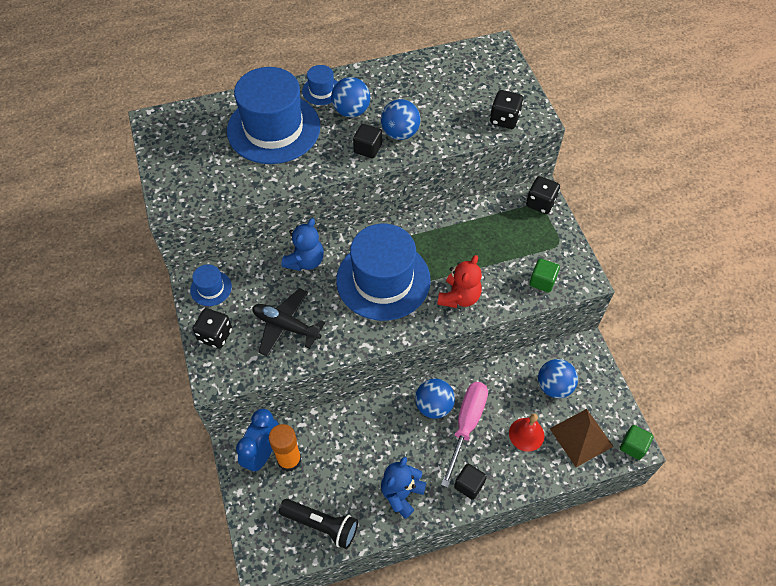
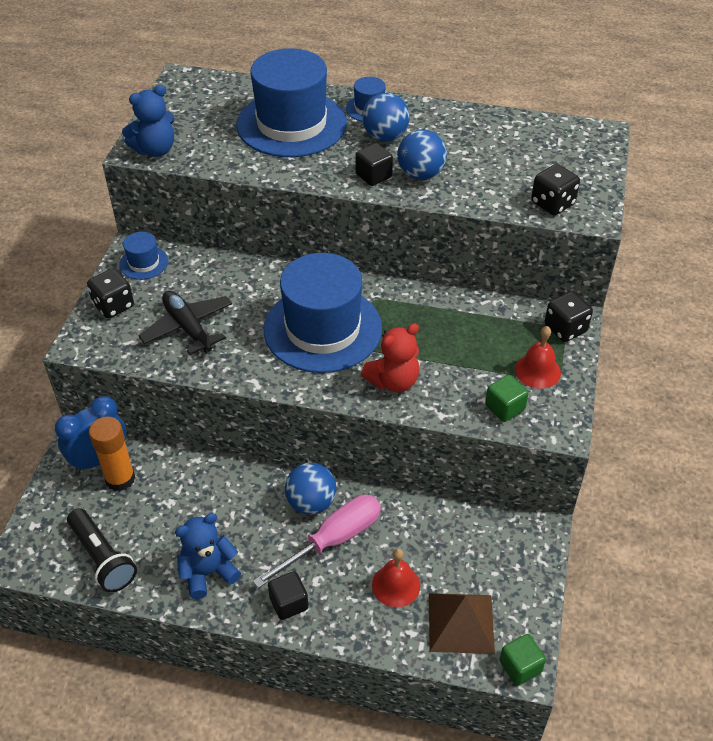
camera: 30 degrees right, 10 degrees down
(305, 261) = (256, 277): blue teddy bear -> blue teddy bear (155, 150)
(544, 243) = (537, 371): none -> red bell
(554, 386) = (468, 551): blue ball -> none

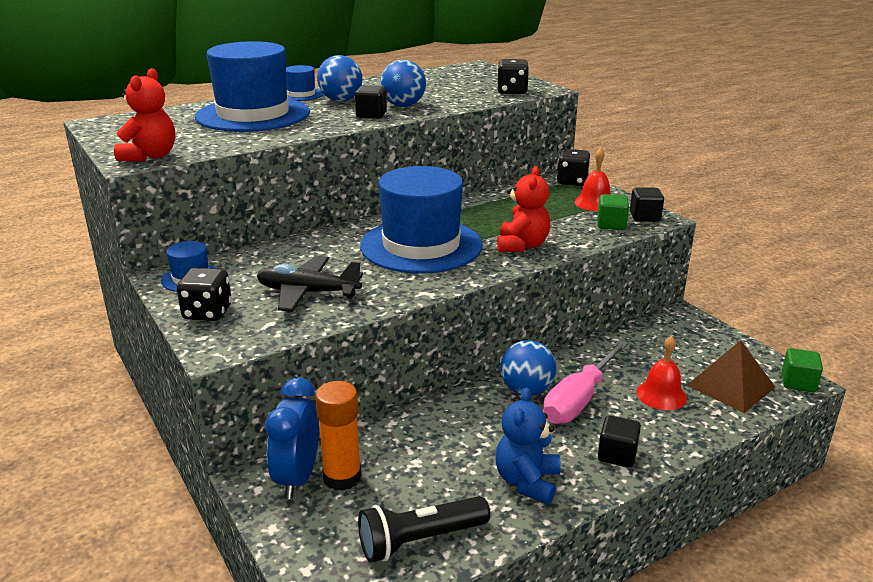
camera: 45 degrees left, 20 degrees down
(102, 558) = (420, 540): black flashlight -> black flashlight turned 150 degrees clockwise
(155, 150) = (150, 156): blue teddy bear -> red teddy bear
(333, 540) = (579, 400): pink screwdriver -> pink screwdriver turned 150 degrees counterclockwise
(551, 419) = (645, 217): none -> black cube

